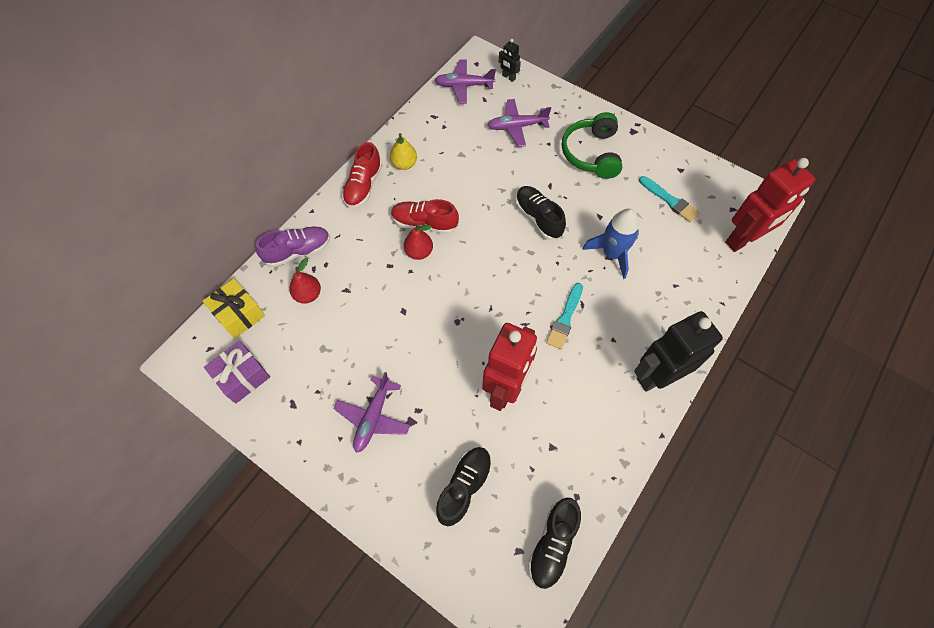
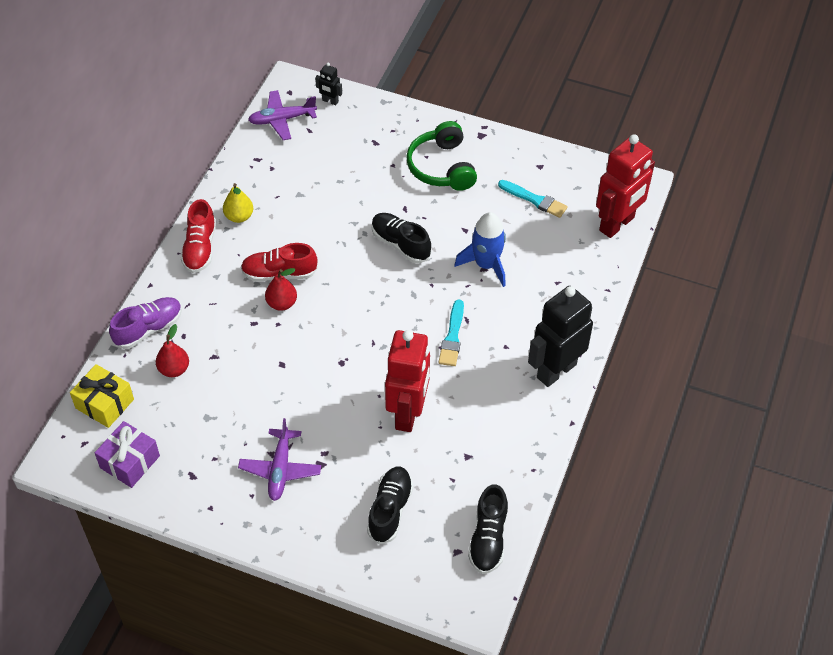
camera: 15 degrees left, 10 degrees down
(517, 127) = (353, 153): purple plane -> none

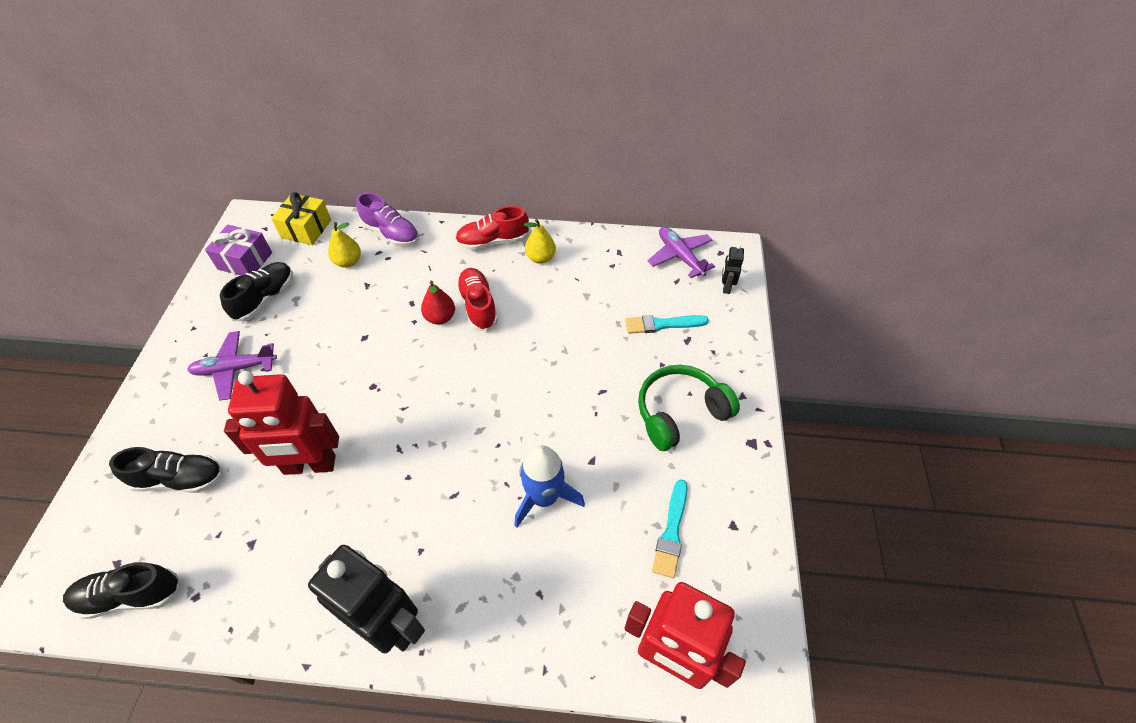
camera: 75 degrees right, 0 degrees up
(174, 369) = (348, 262): red pear -> yellow pear
(400, 244) = (548, 400): black shoe -> black shoe (265, 299)
(452, 336) = (425, 485): turquoise brush -> turquoise brush (662, 324)

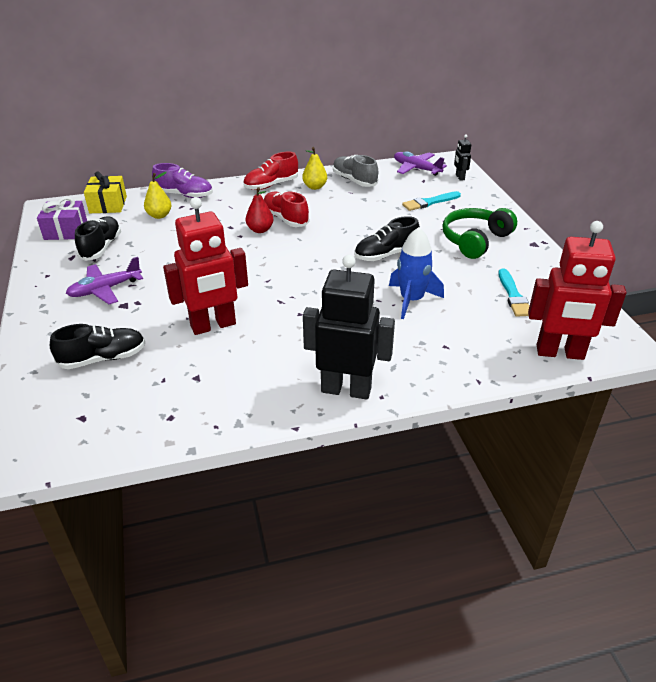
camera: 20 degrees left, 15 degrees down
(130, 596) = (110, 431): black shoe -> black shoe (386, 254)
(592, 258) = (354, 180): none -> grey shoe

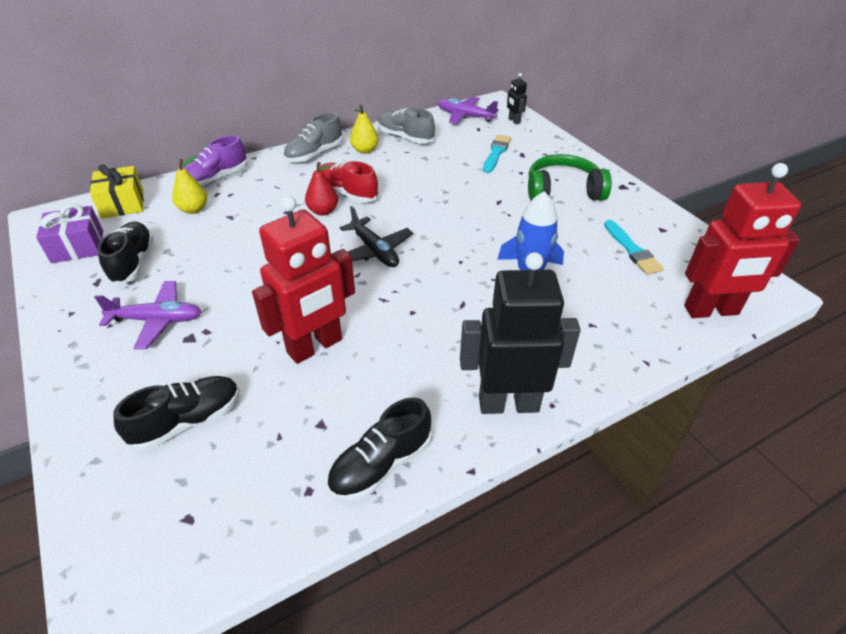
camera: 15 degrees left, 5 degrees up
(105, 289) = (157, 320): purple plane -> purple plane turned 135 degrees counterclockwise
(184, 195) = (215, 179): purple shoe -> purple shoe turned 135 degrees clockwise
(271, 185) = (314, 154): red shoe -> grey shoe
(289, 265) = (374, 251): none -> black plane
(386, 254) = (477, 221): black shoe -> black shoe (381, 464)
(429, 202) = (496, 153): turquoise brush -> turquoise brush turned 150 degrees clockwise
(475, 240) = (563, 191): green headphones -> green headphones turned 60 degrees clockwise

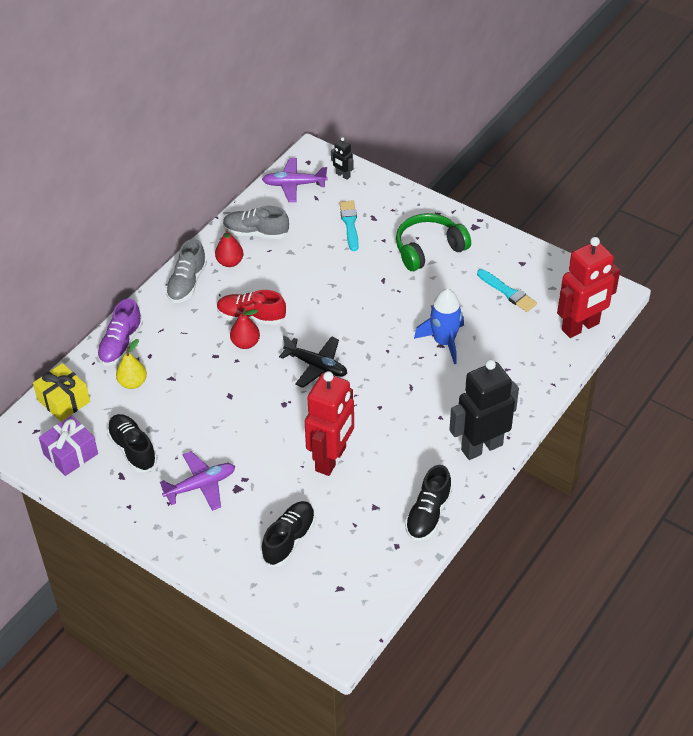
camera: 25 degrees left, 5 degrees up
(365, 150) = (230, 262): yellow pear -> red pear

